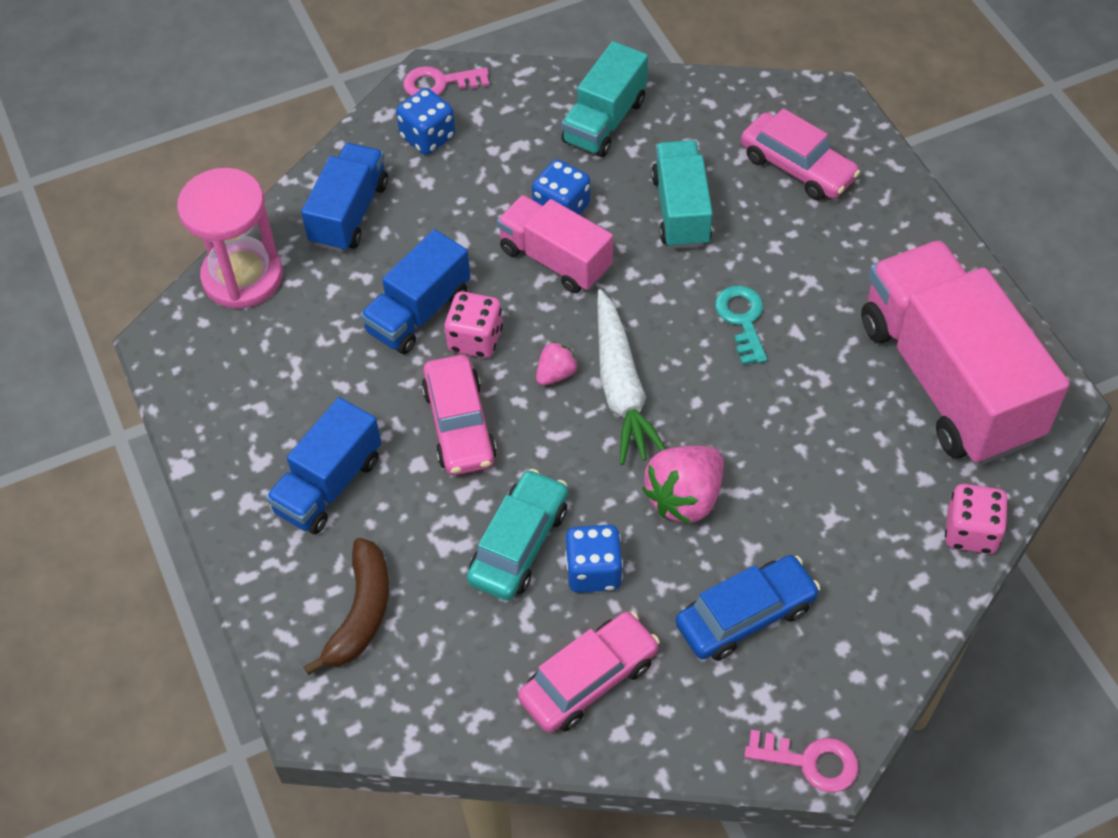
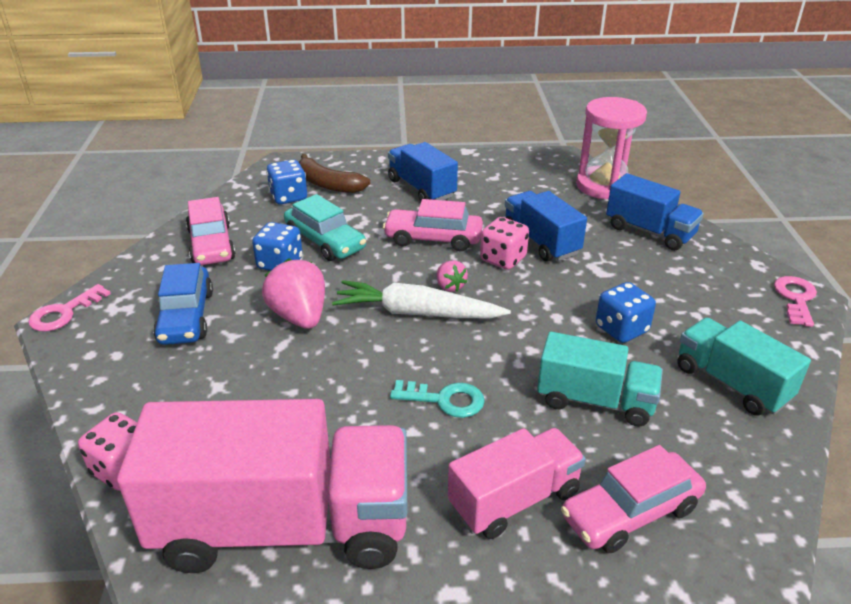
camera: 110 degrees right, 20 degrees down
(428, 137) = (727, 280): blue dice -> blue dice (288, 197)
(555, 259) = (564, 312): pink truck -> pink truck (514, 499)

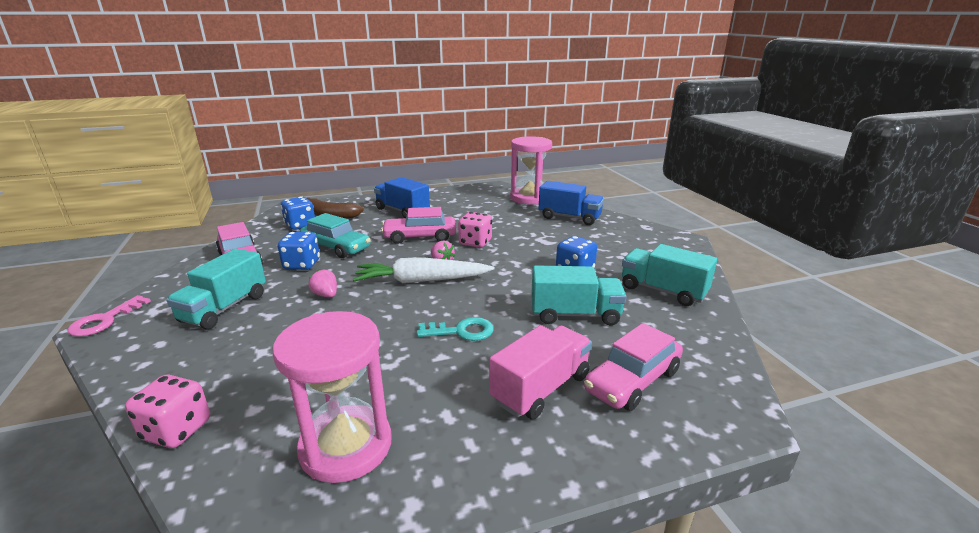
camera: 15 degrees left, 10 degrees down
(186, 317) = (224, 308): blue car -> turquoise truck
(283, 526) = (346, 446): pink truck -> pink hourglass
(299, 316) = (326, 295): pink strawberry -> pink strawberry, size x0.53
(541, 242) = (498, 230): blue truck -> none
(795, 298) = (678, 241): pink key -> none

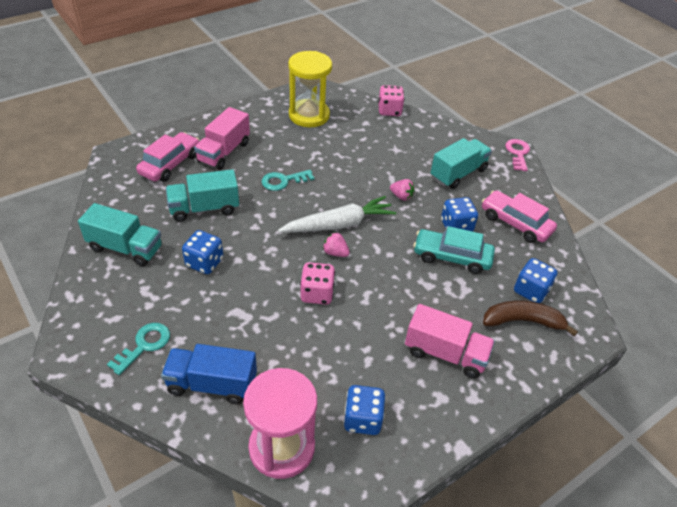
camera: 160 degrees right, 20 degrees up
(224, 308) = (458, 174): turquoise truck -> turquoise truck turned 45 degrees clockwise
(346, 446) = (309, 115): pink hourglass -> yellow hourglass
(402, 211) = (445, 353): blue truck -> pink truck
(420, 237) = (382, 293): pink car -> none
(477, 199) = (362, 419): none -> blue dice
(622, 235) = (144, 345): none -> turquoise key

